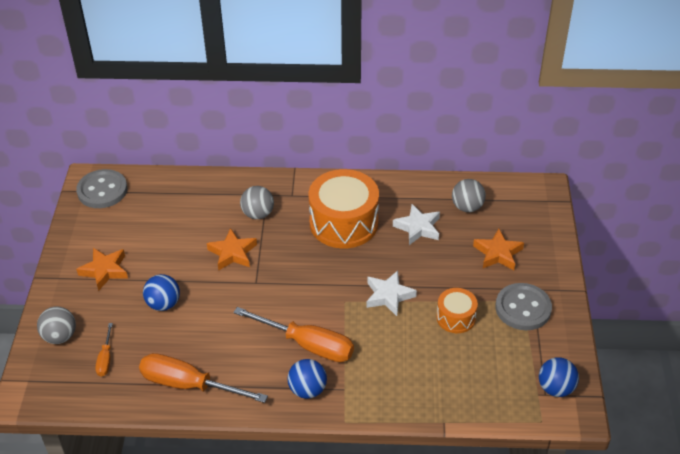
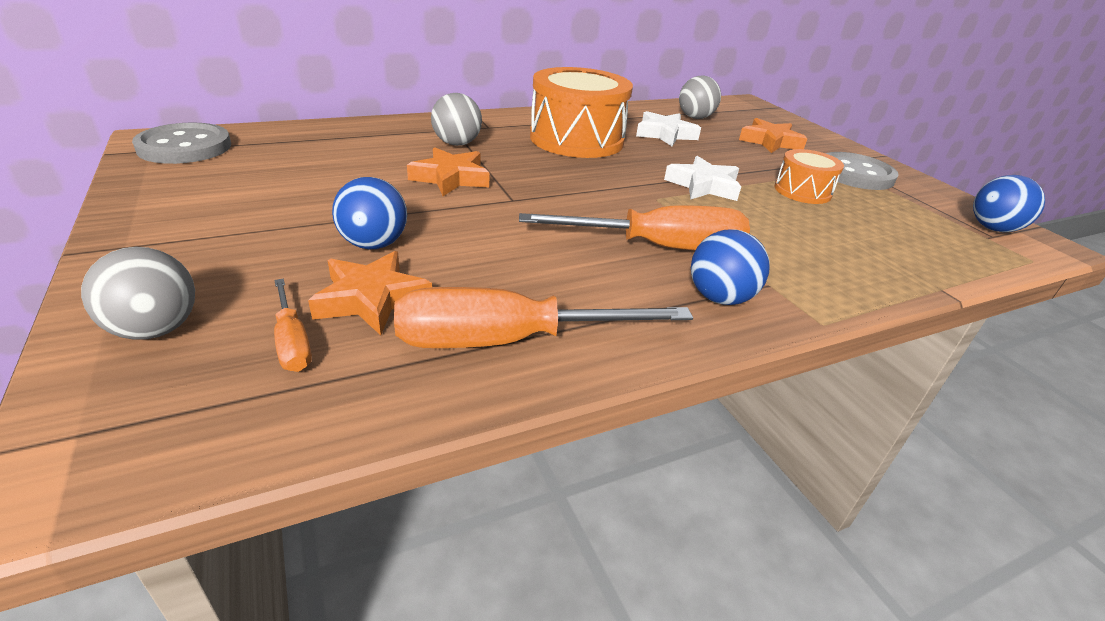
camera: 30 degrees left, 10 degrees down
(105, 270) = (229, 223): orange star -> orange star (372, 299)

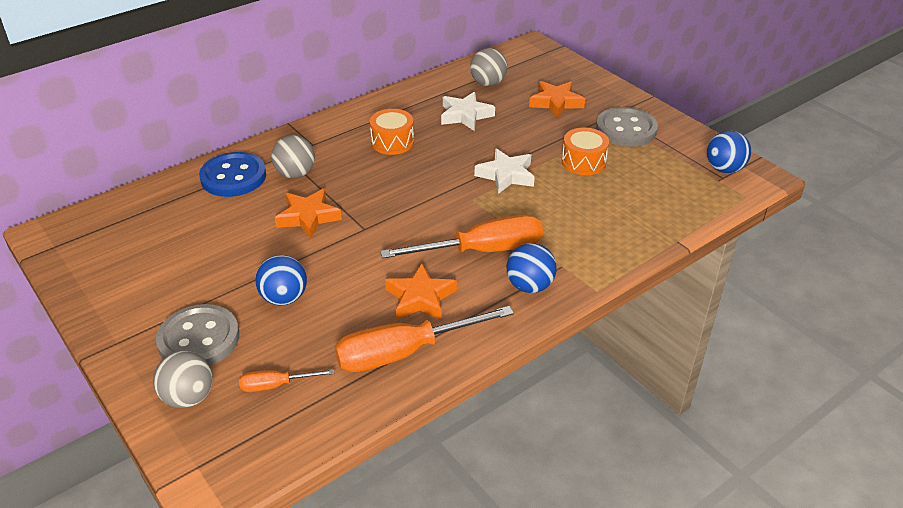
camera: 10 degrees left, 5 degrees up
(185, 147) = (79, 235): grey button -> grey button (199, 339)
(292, 342) = (276, 385): orange screwdriver -> orange screwdriver turned 120 degrees clockwise
(372, 299) = (307, 343): orange star -> orange star (420, 298)
(388, 134) = (233, 177): none -> blue button
(576, 139) = (392, 142): orange drum -> orange drum, size x0.52

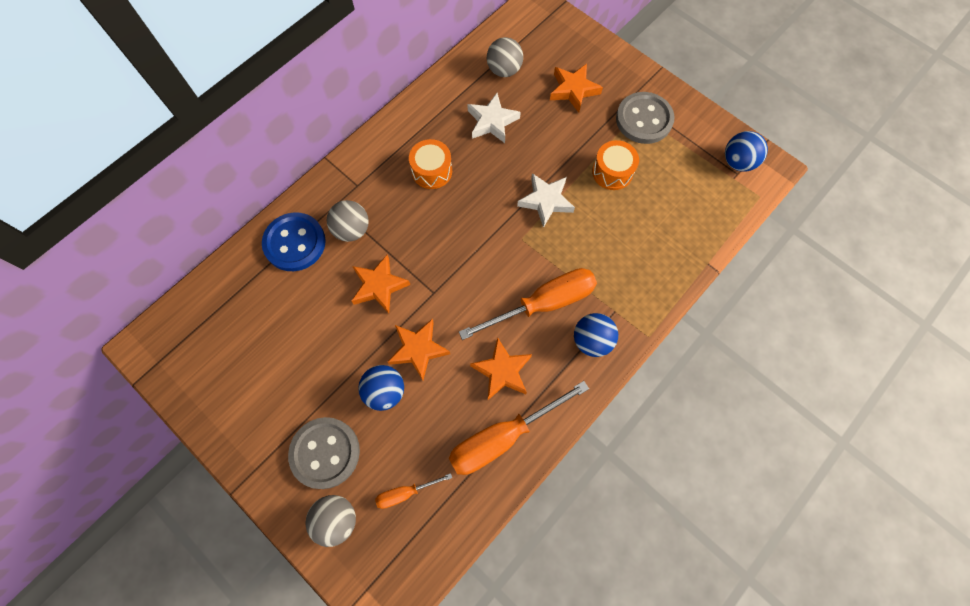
camera: 10 degrees left, 30 degrees up
(332, 269) = (418, 349): none -> orange star

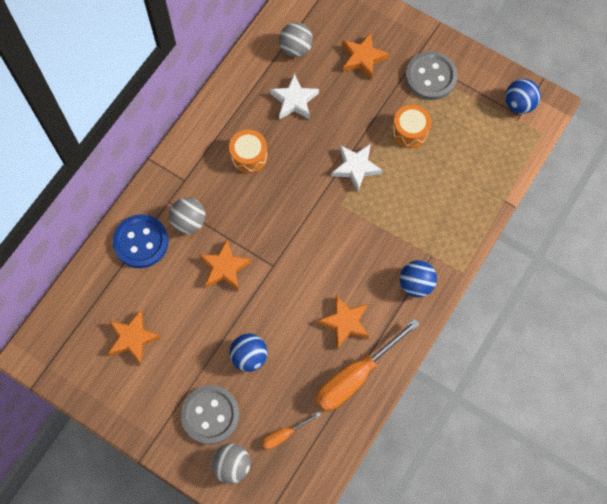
camera: 10 degrees left, 0 degrees up
(418, 349) = (270, 316): orange star -> orange star (133, 338)
(543, 303) = (369, 259): orange screwdriver -> none

